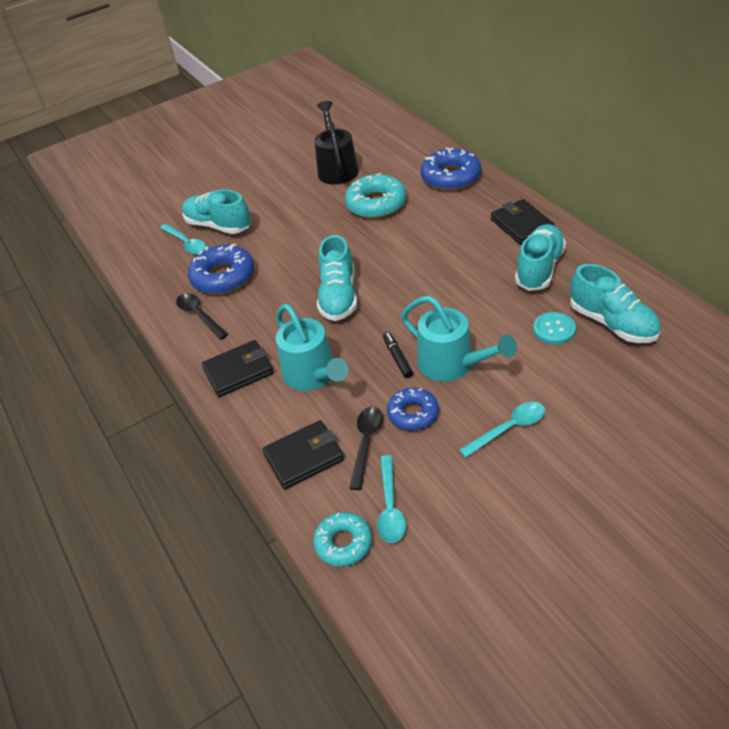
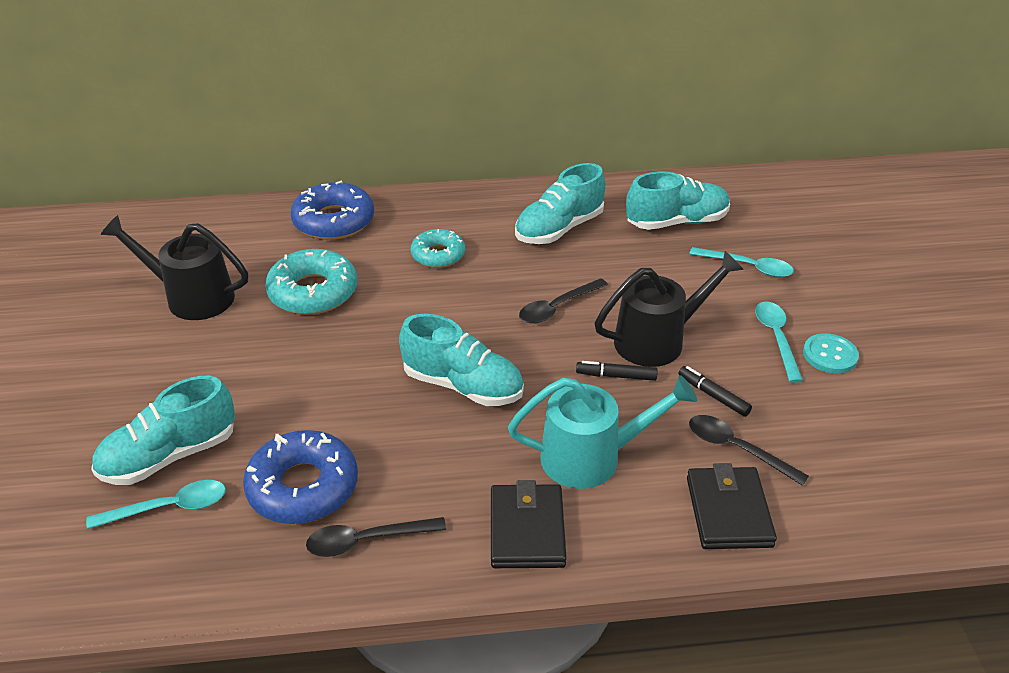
camera: 70 degrees left, 5 degrees down
(343, 543) = (878, 519): turquoise donut -> turquoise donut (438, 255)
(390, 507) = (842, 463): turquoise spoon -> turquoise spoon (748, 267)
(413, 414) = (713, 396): blue donut -> black marker
(447, 304) = (557, 307): none -> black spoon
(452, 365) = (658, 340): turquoise watering can -> black watering can
(521, 225) = (477, 211): black wallet -> none
(539, 268) = (559, 229): turquoise shoe -> turquoise shoe turned 90 degrees counterclockwise
(554, 329) = (657, 256): turquoise button -> turquoise button (830, 355)

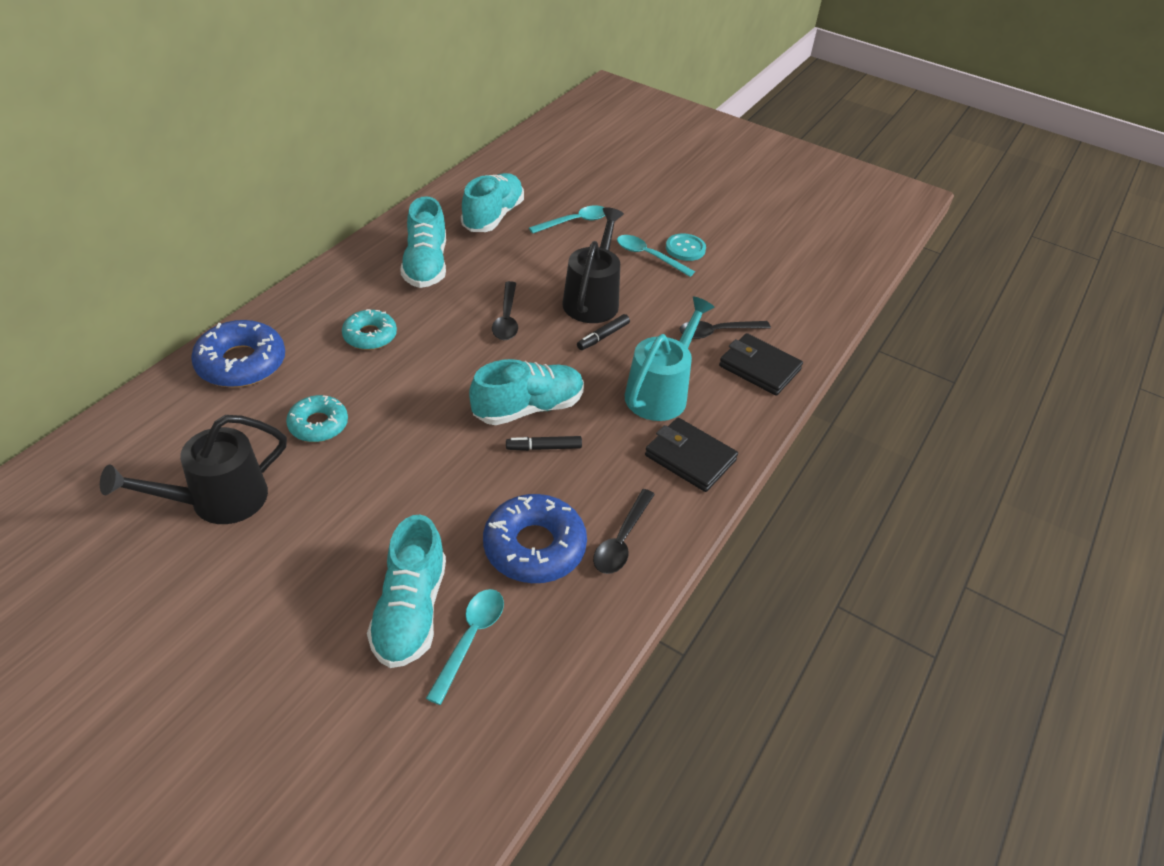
camera: 55 degrees left, 5 degrees up
(313, 292) = (318, 424): turquoise donut -> turquoise donut, size x0.63
(713, 396) = (666, 311): black marker -> black marker (544, 448)

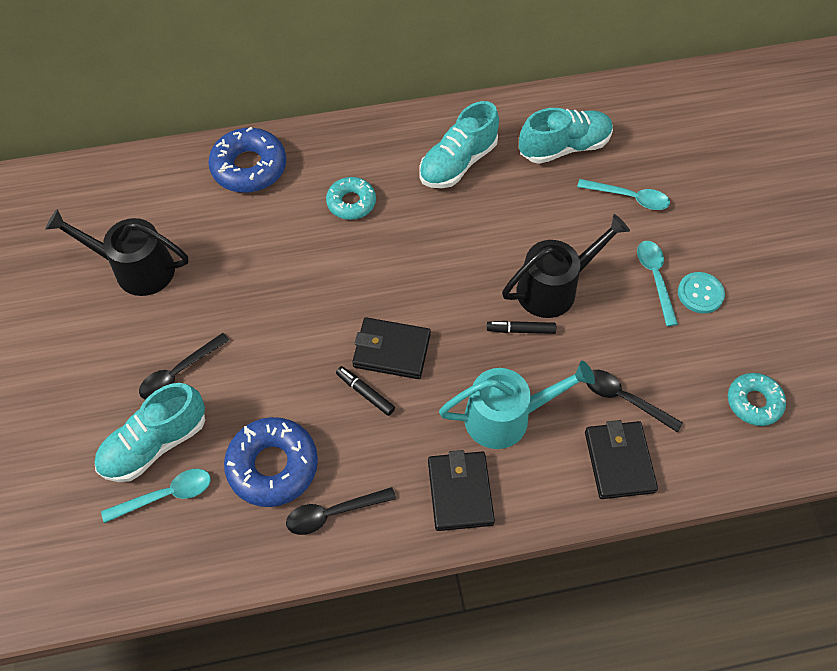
camera: 50 degrees right, 15 degrees up
(318, 424) = (245, 255): turquoise donut -> turquoise donut (754, 402)
(506, 318) = (464, 257): black spoon -> black spoon (179, 373)
(528, 408) = (391, 350): turquoise shoe -> black wallet

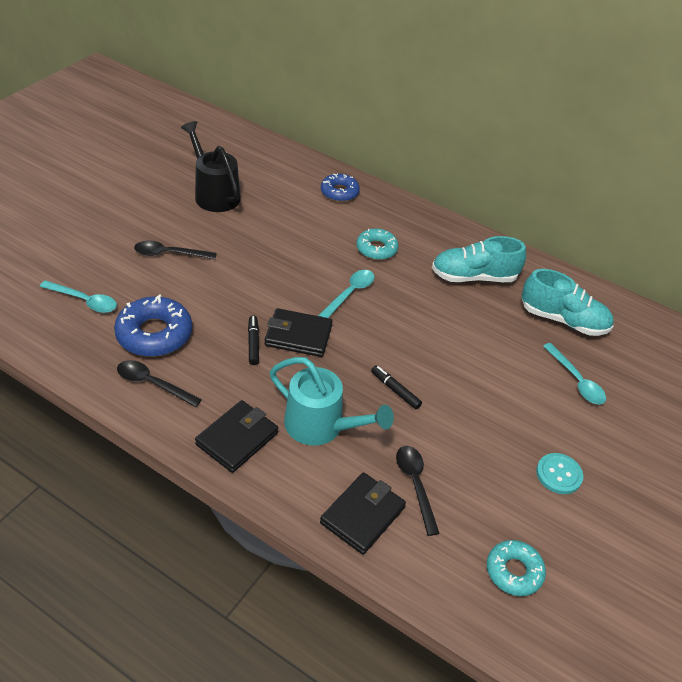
camera: 40 degrees right, 15 degrees down
(155, 444) = (112, 274): turquoise shoe -> none
(249, 167) = (339, 192): blue donut -> blue donut, size x0.63
(391, 350) = (298, 336): black wallet -> black wallet turned 45 degrees counterclockwise
(554, 287) = (450, 387): black watering can -> none
(655, 278) = (534, 438): turquoise spoon -> turquoise spoon (350, 293)

